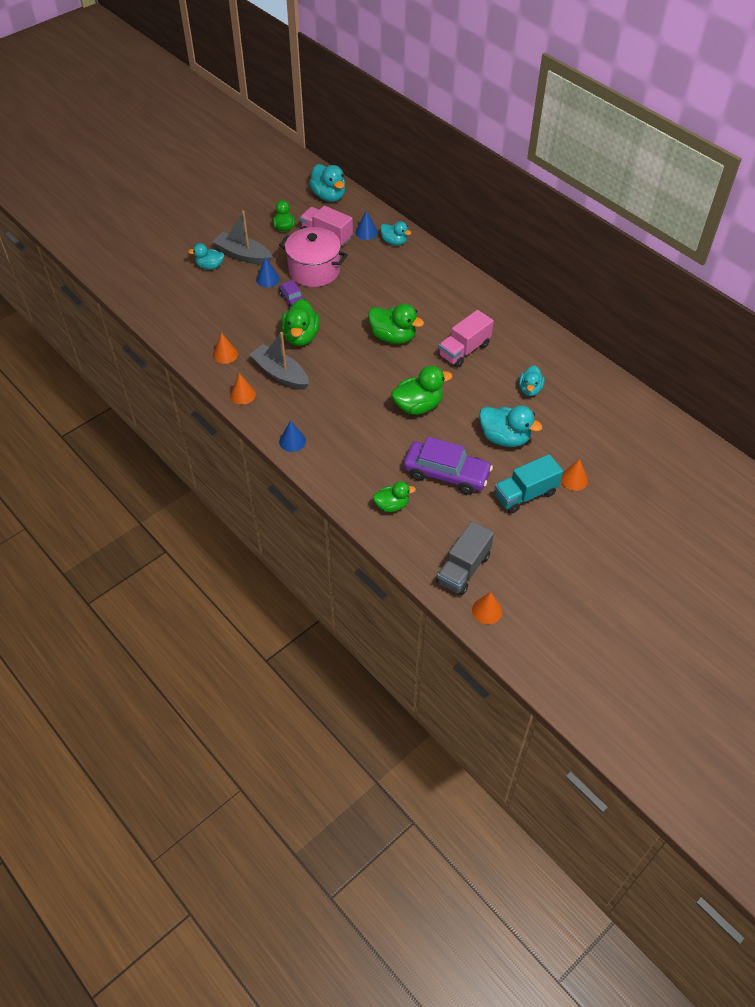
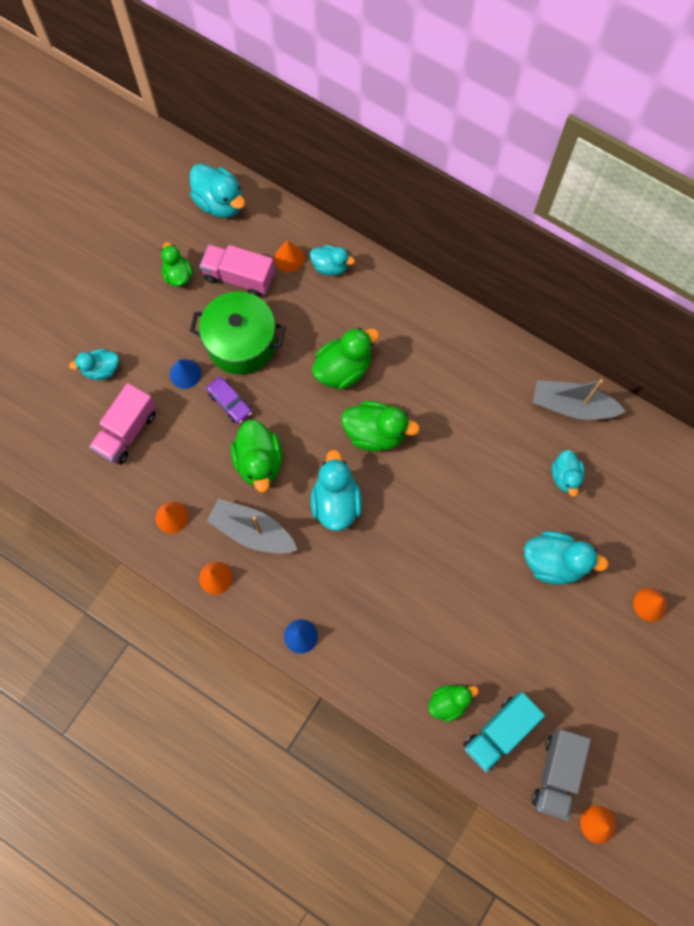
camera: 15 degrees left, 20 degrees up
(243, 255) = (139, 338): grey boat -> grey boat (572, 406)
(314, 270) = (241, 343): pink pot -> green pot
(349, 370) = (336, 502): none -> turquoise duck
(366, 232) = (289, 258): blue cone -> orange cone
(418, 406) = (437, 539): green duck -> green duck (343, 369)
(446, 474) = (500, 636): purple car -> none
(464, 350) = (469, 433): pink truck -> pink truck (127, 431)
(525, 494) = (599, 643): turquoise truck -> turquoise truck (499, 732)

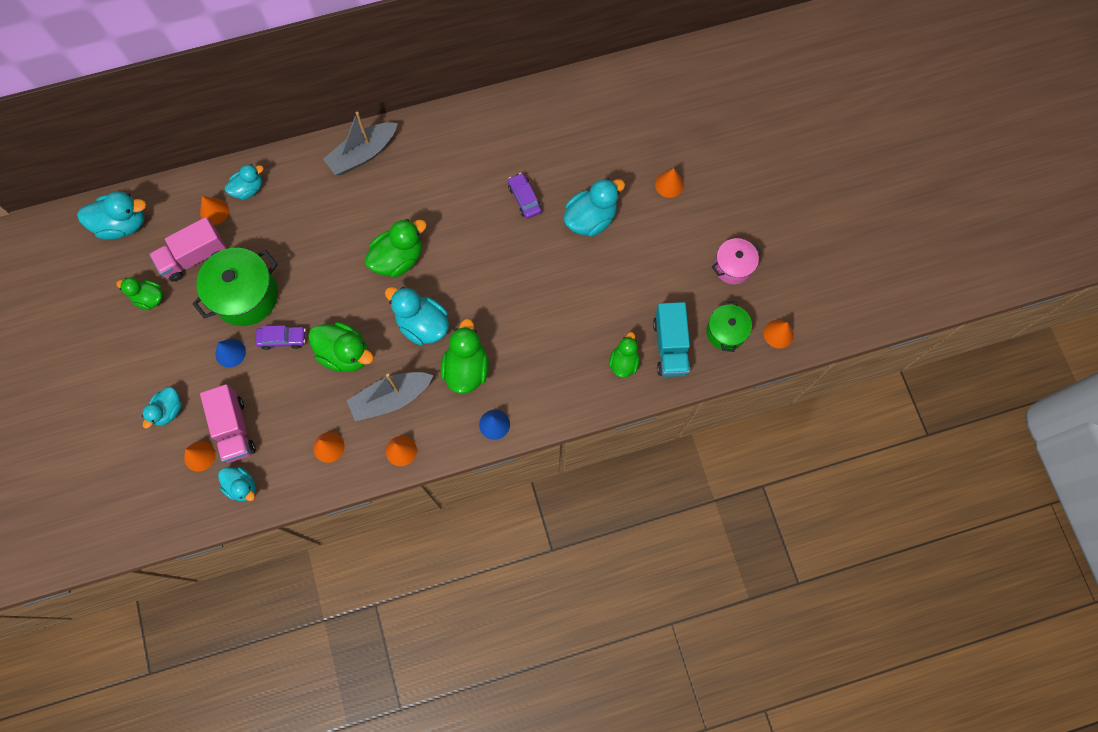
camera: 50 degrees left, 0 degrees up
(85, 424) = (199, 456): none -> orange cone
(343, 369) = (332, 242): green duck -> green duck (466, 368)
(521, 490) = (524, 199): none -> purple car
(556, 773) = (726, 332): grey truck -> green pot
(565, 477) = (541, 164): turquoise duck -> turquoise duck (242, 486)
(572, 406) = (497, 119): grey boat -> grey boat (363, 154)
(624, 728) = (733, 266): none -> pink pot

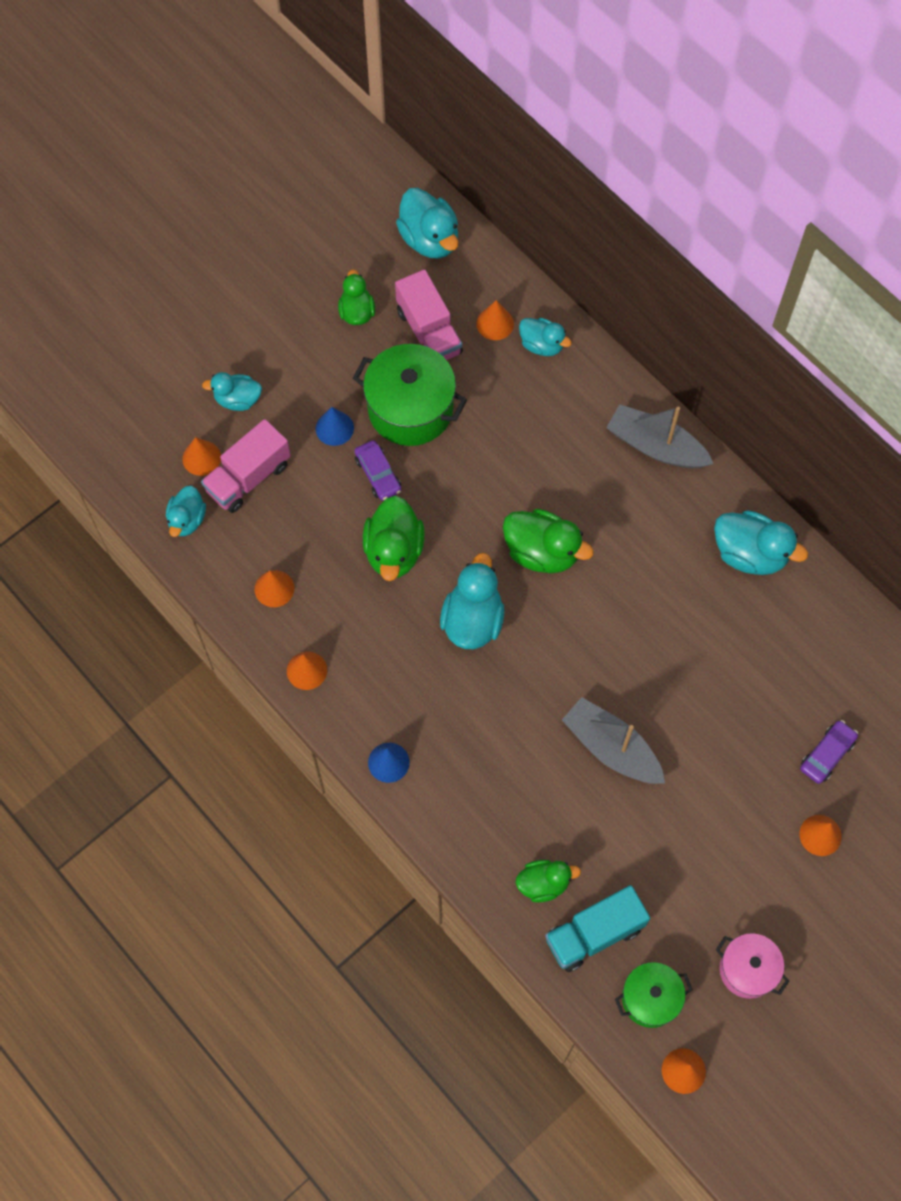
camera: 65 degrees right, 5 degrees down
(194, 257) = (429, 332): pink truck -> pink truck turned 150 degrees counterclockwise
(391, 398) = (364, 628): grey boat -> grey boat (611, 748)
(466, 368) = (442, 697): green duck -> none
(524, 199) = (700, 662): purple car -> purple car (827, 754)
(590, 219) = (716, 756): turquoise duck -> turquoise duck (750, 554)

